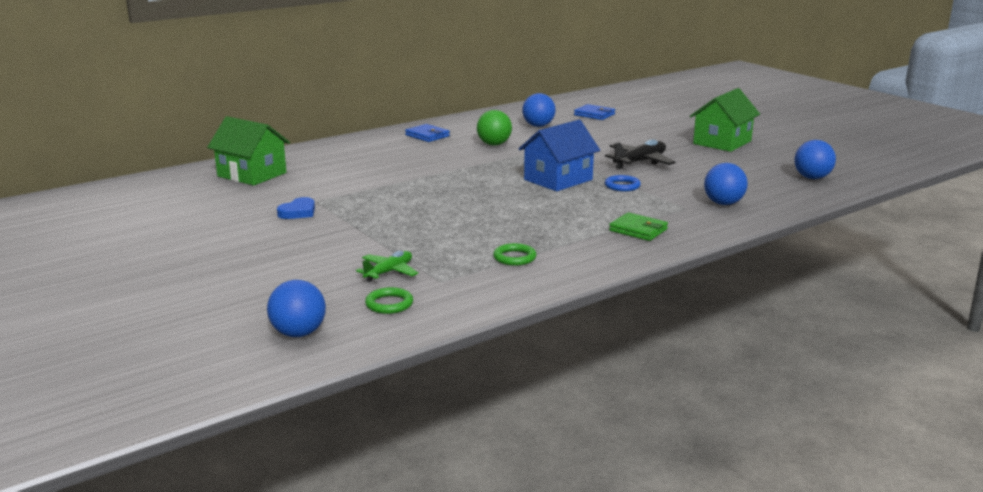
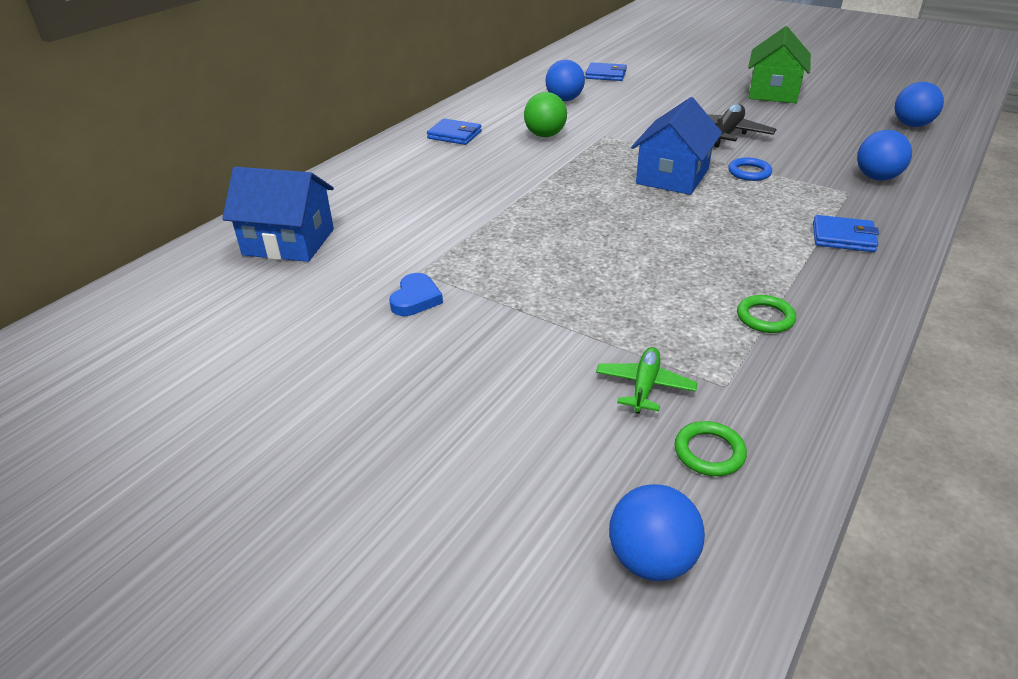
camera: 20 degrees left, 15 degrees up
(252, 174) = (289, 242): green house -> blue house
(638, 230) = (843, 237): green wallet -> blue wallet

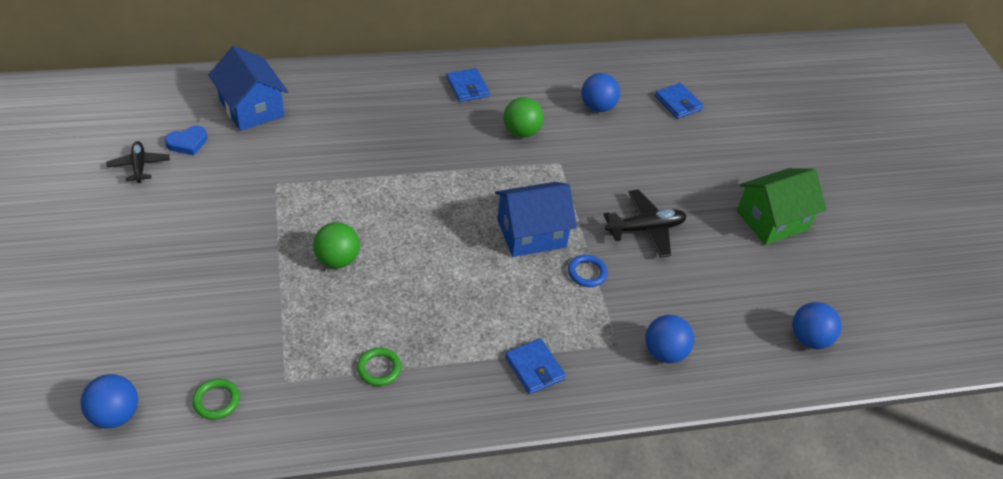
camera: 40 degrees right, 10 degrees up
(245, 350) = (139, 166): none -> black plane
(415, 299) = (246, 200): blue heart -> blue heart (187, 143)
(581, 280) = (337, 260): none -> green ball
(644, 386) = (252, 345): green plane -> none

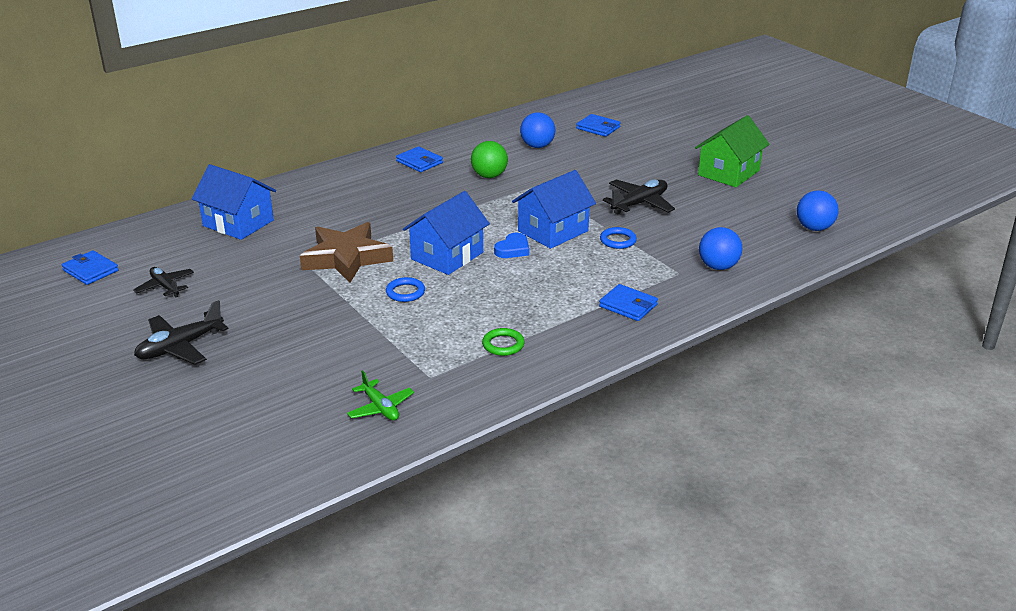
camera: 20 degrees left, 15 degrees down
(93, 120) = (90, 270): none -> blue wallet
(103, 247) = (180, 347): none -> black plane
(115, 415) = (295, 446): blue ball -> none
(187, 143) = (198, 260): blue heart -> blue heart (513, 249)
(216, 401) = (380, 407): green ring -> green plane
(315, 192) = (346, 258): none -> brown star
(337, 260) = (405, 292): green ball -> blue ring
(407, 226) = (447, 256): none -> blue house

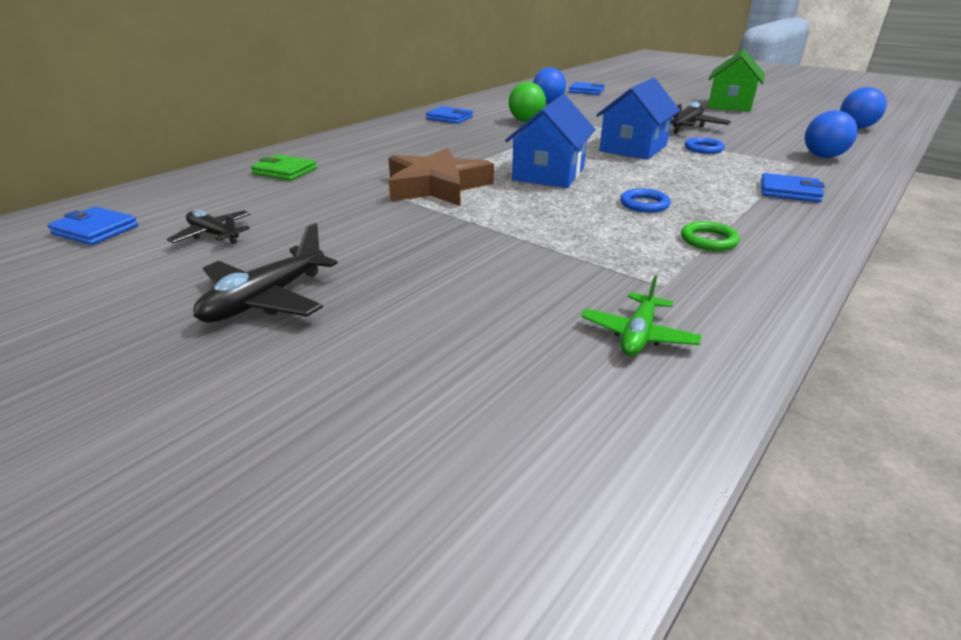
camera: 15 degrees left, 0 degrees up
(238, 223) = (284, 171): blue house -> green wallet
(380, 407) = (638, 335): green plane -> green plane turned 75 degrees clockwise
(405, 292) = (535, 207): blue ring -> blue ring (644, 204)
(513, 249) = (611, 163): blue heart -> none

